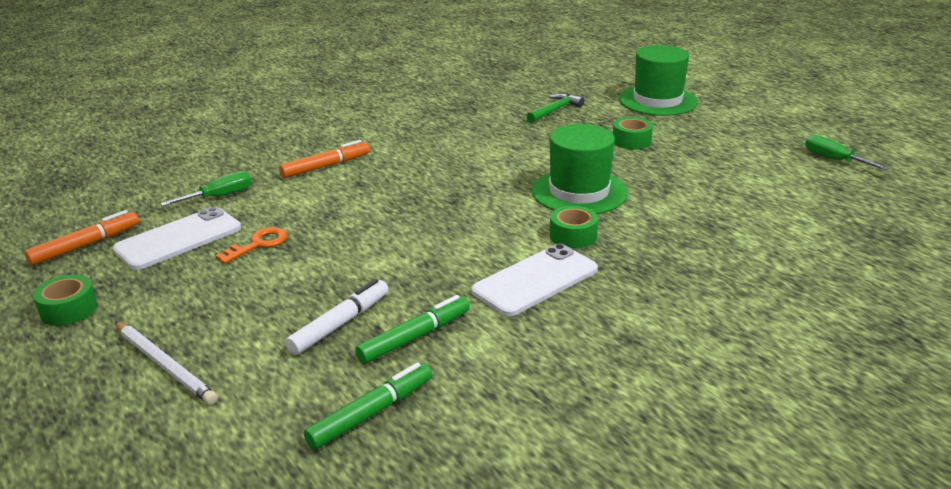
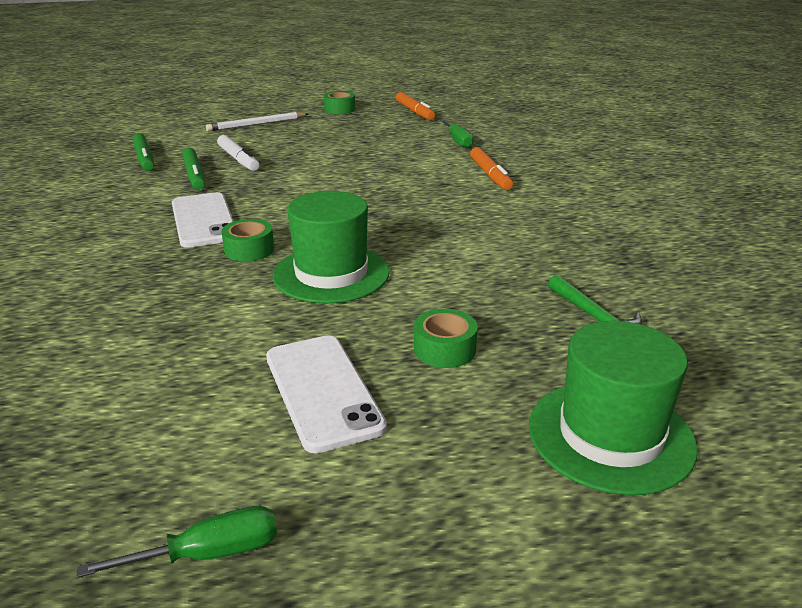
camera: 110 degrees right, 0 degrees up
(178, 239) = (400, 130): white phone -> white phone (323, 391)
(258, 244) = (368, 147): orange key -> none

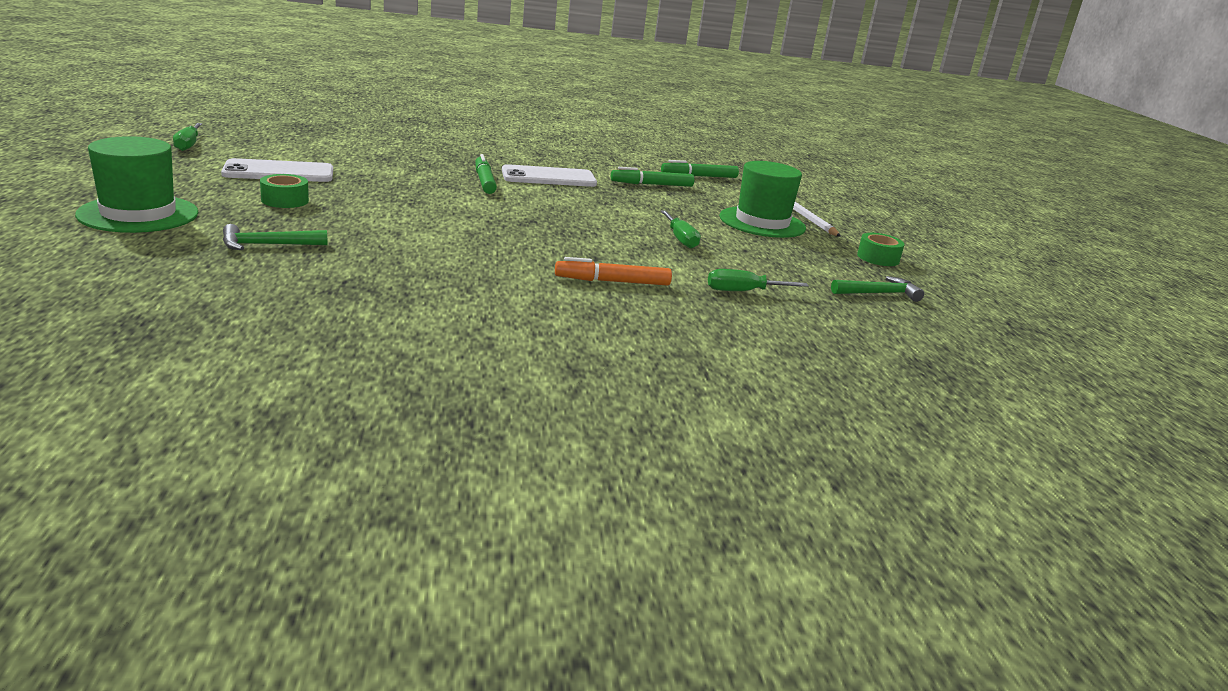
camera: 95 degrees right, 5 degrees down
(238, 159) = (690, 200): white marker -> none
(249, 250) = (484, 181): green tape -> green marker
(331, 274) = (424, 193): green hat -> green hat (762, 222)
(363, 160) = (680, 239): none -> green screwdriver
(414, 112) = (879, 293): orange marker -> green hammer

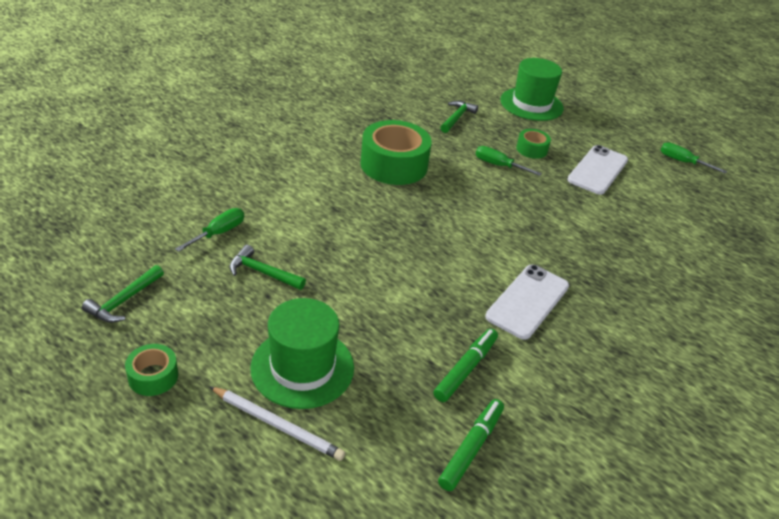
camera: 135 degrees right, 15 degrees up
(460, 252) = (394, 165): none -> green tape
(484, 181) = (534, 253): green marker -> none
(612, 281) = (296, 191): orange marker -> none
(680, 239) = (322, 274): green screwdriver -> green screwdriver (498, 165)
(732, 259) = (263, 272): none -> green hammer

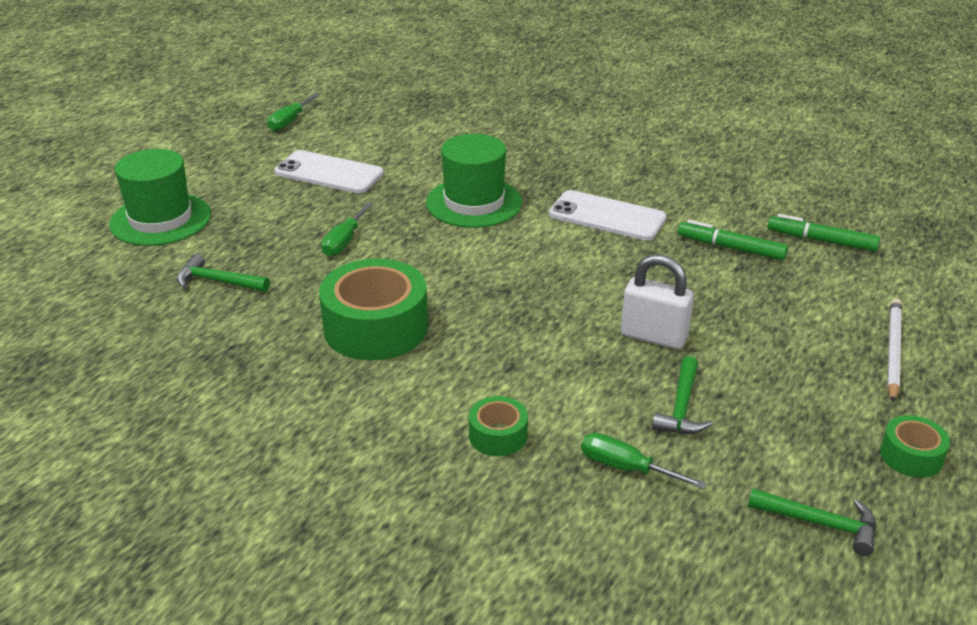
camera: 95 degrees left, 5 degrees down
(302, 367) = (809, 347): green hat -> green hat (474, 203)
(347, 281) = (653, 336): none -> white padlock
(531, 149) = (293, 218): green tape -> green tape (498, 435)

